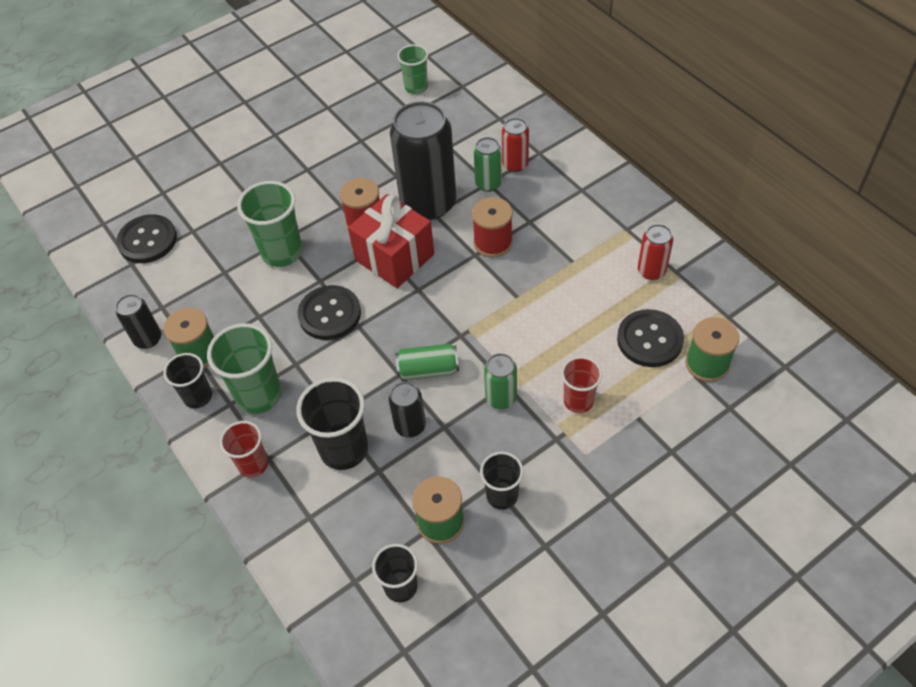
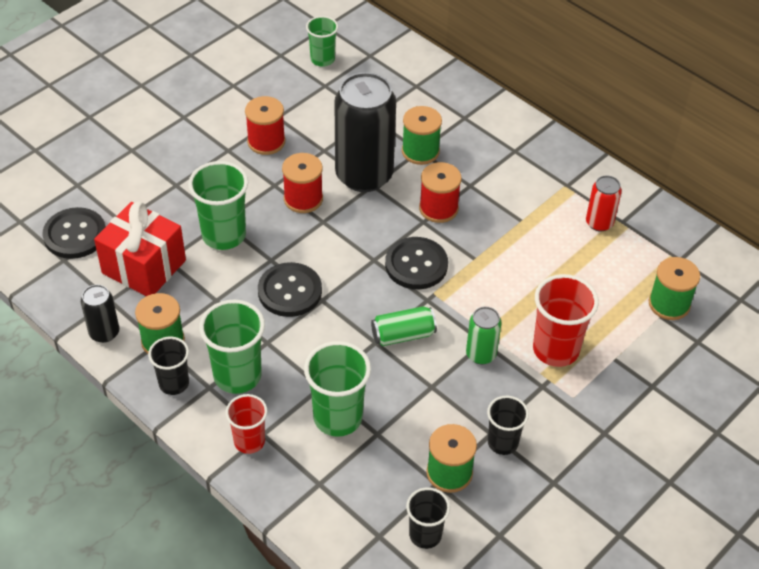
camera: 15 degrees left, 5 degrees down
(344, 163) = (266, 141): none -> red spool
(344, 449) = (338, 417): black cup -> green cup
(394, 257) = (342, 230): red gift -> red gift (144, 267)
(410, 426) = (398, 389): black can -> none
(488, 184) = (420, 151): green can -> green spool
(515, 164) = (443, 130): red can -> none
(578, 401) = (556, 349): red cup -> red cup, size x1.60
(649, 339) = (611, 287): black button -> black button (416, 265)

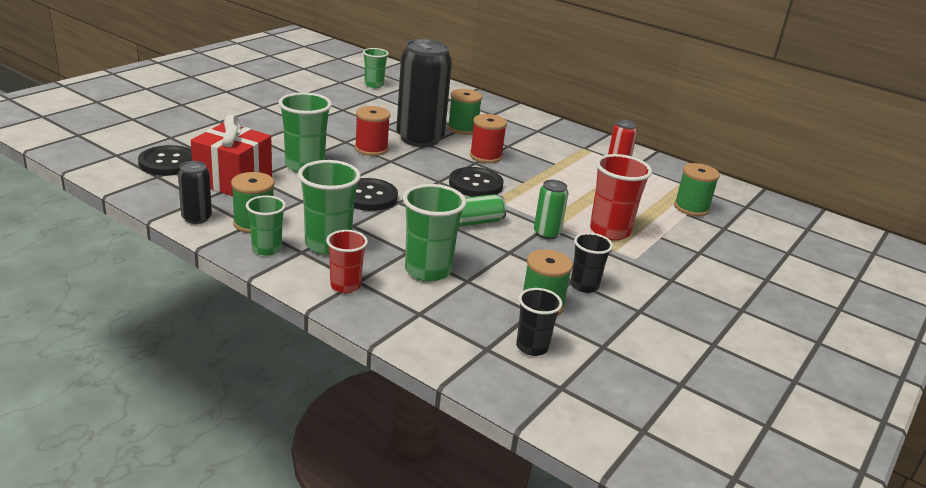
camera: 10 degrees left, 20 degrees down
(174, 383) = (266, 249): black cup -> green cup
(266, 141) = (335, 120): red spool -> none

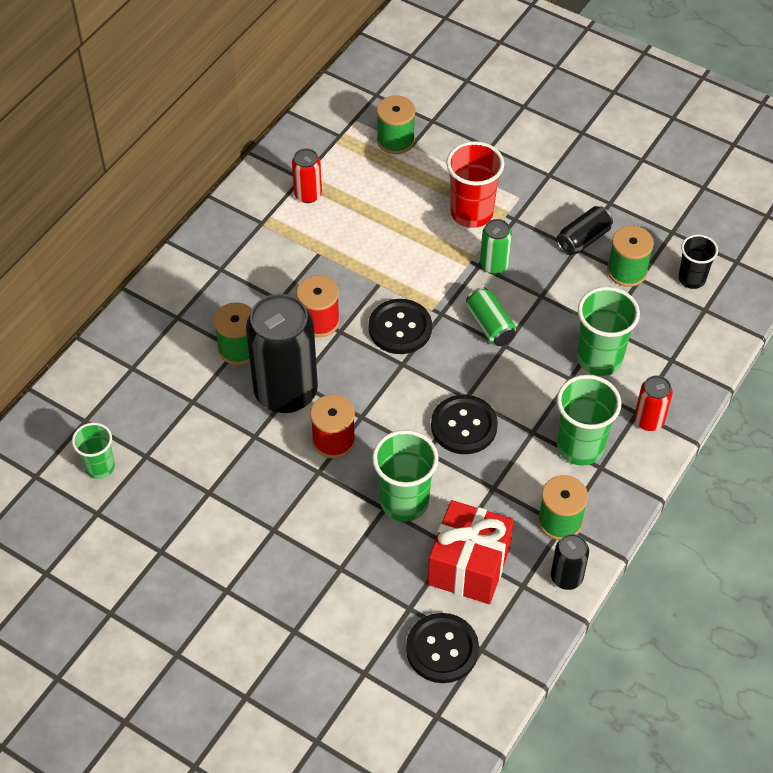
camera: 90 degrees left, 25 degrees up
(266, 249) = (607, 497): green cup -> none
(345, 286) = (649, 420): red cup -> red can
(584, 286) = (583, 239): black cup -> black can

